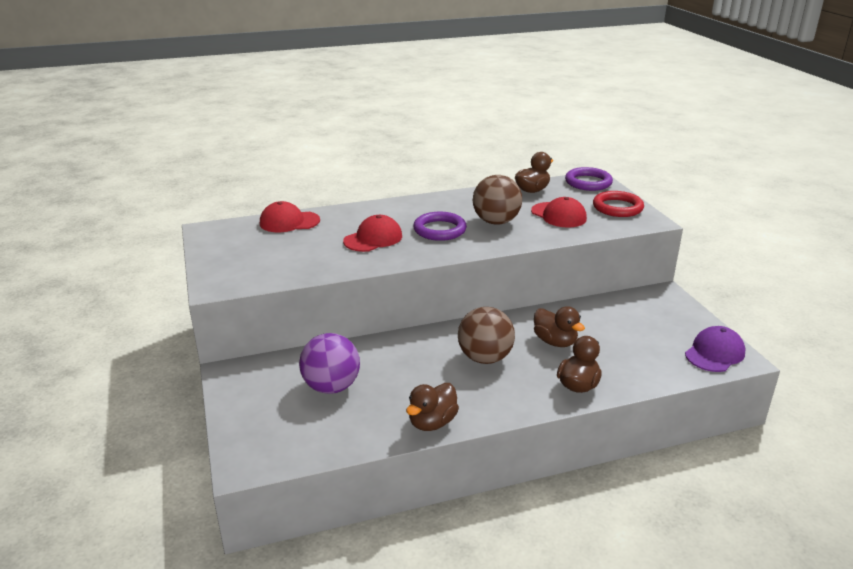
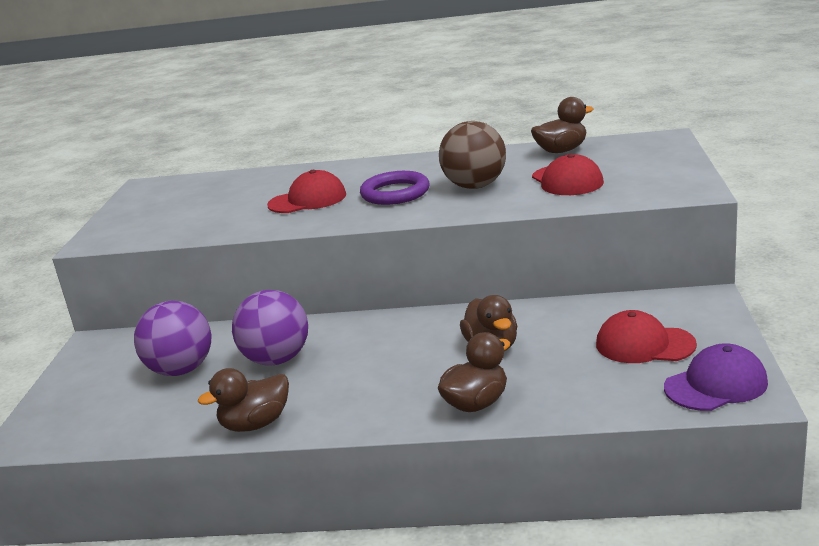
camera: 25 degrees right, 5 degrees down
(289, 222) = (235, 180): red cap -> red cap (644, 344)
(404, 369) = (277, 359): none -> purple ball
(485, 358) = (384, 357): brown ball -> none
(588, 182) = (650, 142): purple ring -> none
(617, 207) = (661, 173): red ring -> none

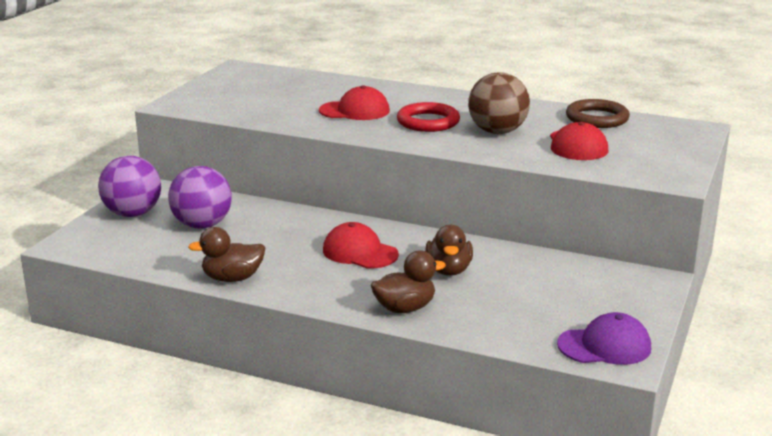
camera: 15 degrees right, 0 degrees up
(277, 359) = (277, 236): purple ball -> purple ball (133, 214)
(395, 193) = (428, 122): purple ring -> red ring
(561, 151) = (597, 118): brown duck -> brown ring
(644, 344) = (573, 301): red cap -> red cap (360, 252)

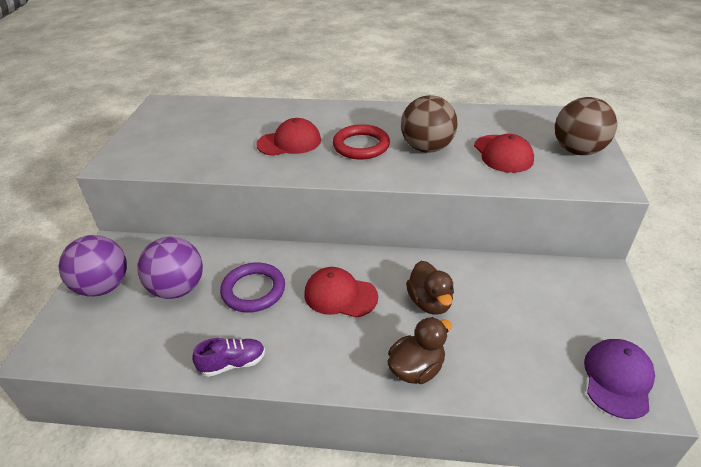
camera: 15 degrees left, 15 degrees up
(232, 278) = (233, 363): brown duck -> purple shoe
(275, 237) = (253, 290): none -> purple ring
(597, 118) = (496, 118): brown ring -> none
(604, 346) = (617, 379): purple cap -> purple cap turned 45 degrees counterclockwise
(665, 153) = (577, 151): none -> brown ball

